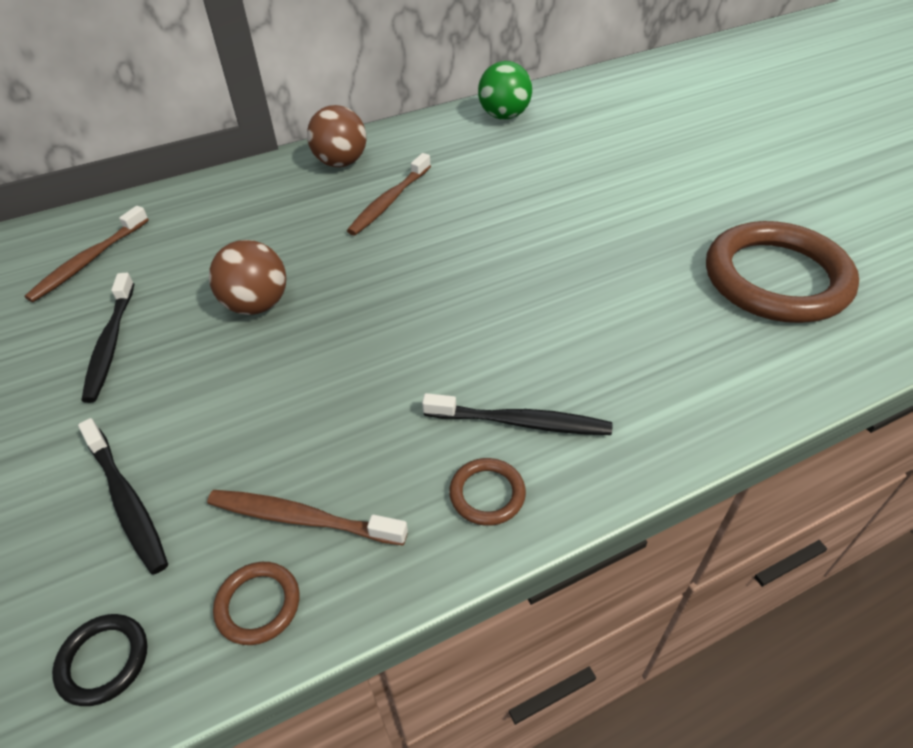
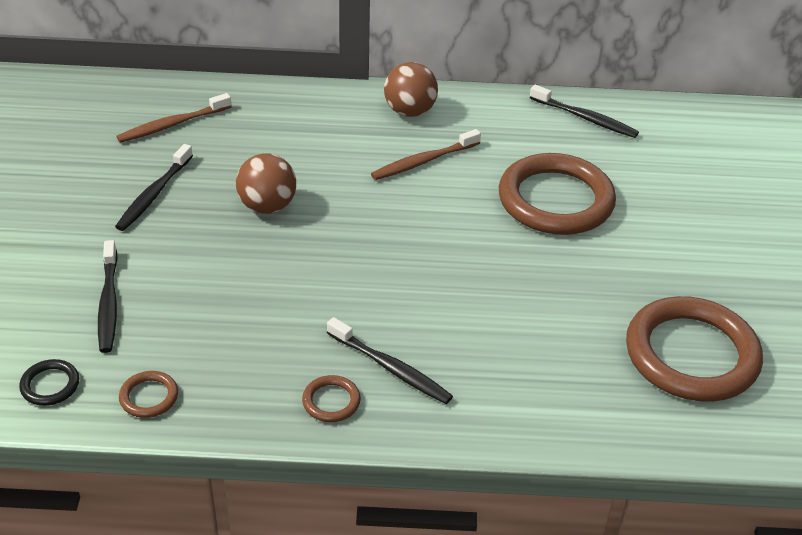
camera: 25 degrees right, 5 degrees down
(302, 518) = (205, 361): brown toothbrush -> none
(504, 116) = (585, 118): green ball -> black toothbrush
(539, 191) = (555, 200): none -> brown ring

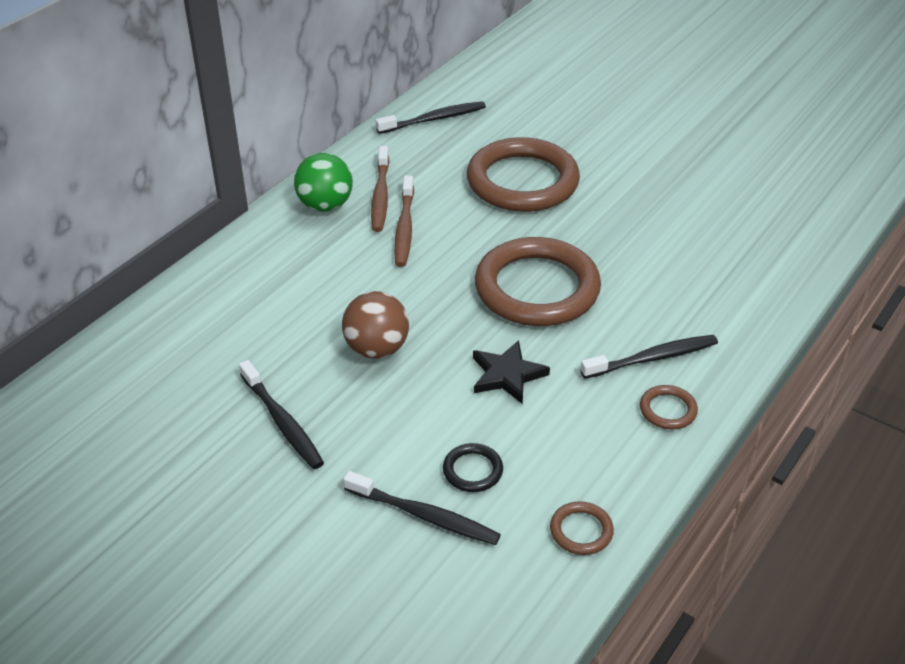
camera: 55 degrees left, 0 degrees up
(50, 385) = (512, 603): black ring -> black ring (472, 470)
(172, 125) = (178, 367): brown toothbrush -> brown toothbrush (380, 196)
(295, 287) = (507, 375): none -> black star
(409, 111) = (325, 205): brown ball -> green ball
(691, 354) = (745, 199): brown ring -> brown ring (537, 288)

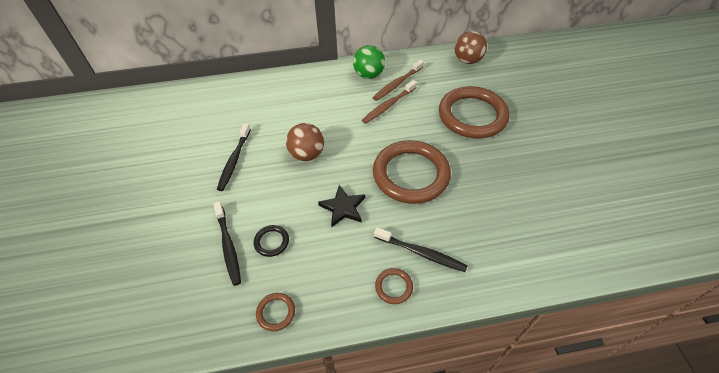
camera: 45 degrees right, 10 degrees up
(434, 119) = (467, 60): black toothbrush -> brown ball

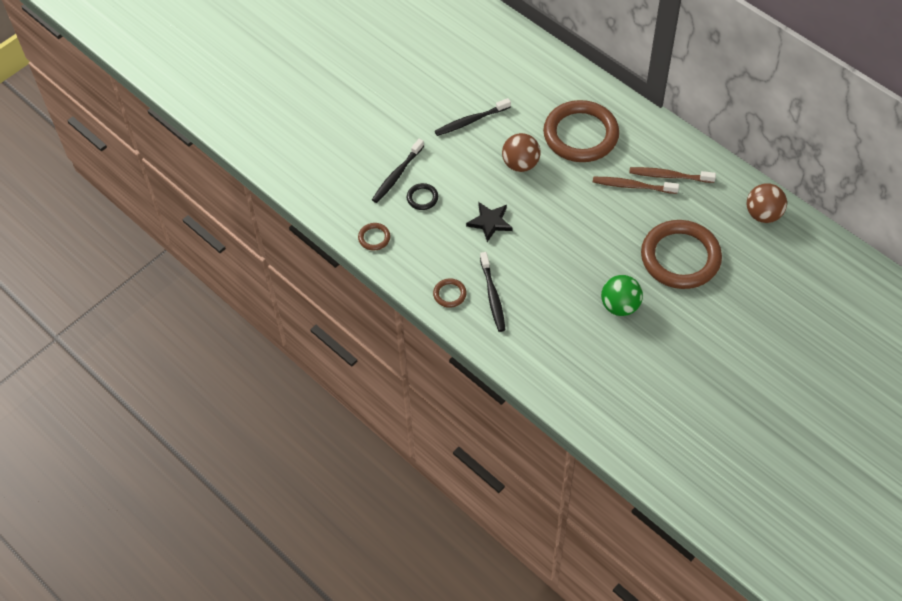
camera: 55 degrees right, 5 degrees up
(369, 75) = (660, 146): green ball -> green ball (620, 306)
(411, 174) = (564, 248): brown ring -> brown ring (580, 135)

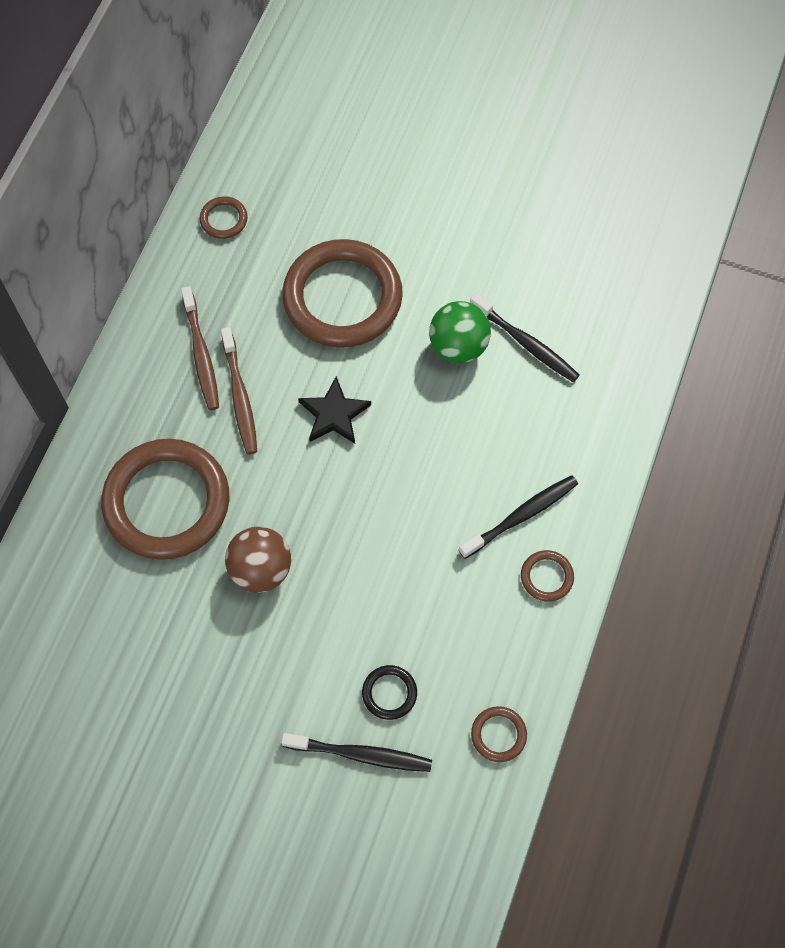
camera: 115 degrees left, 10 degrees up
(470, 121) = (200, 682): black toothbrush -> black toothbrush (526, 343)
(490, 222) = (392, 571): black star -> black star (334, 414)
(763, 214) = (224, 219): brown ball -> brown ring

